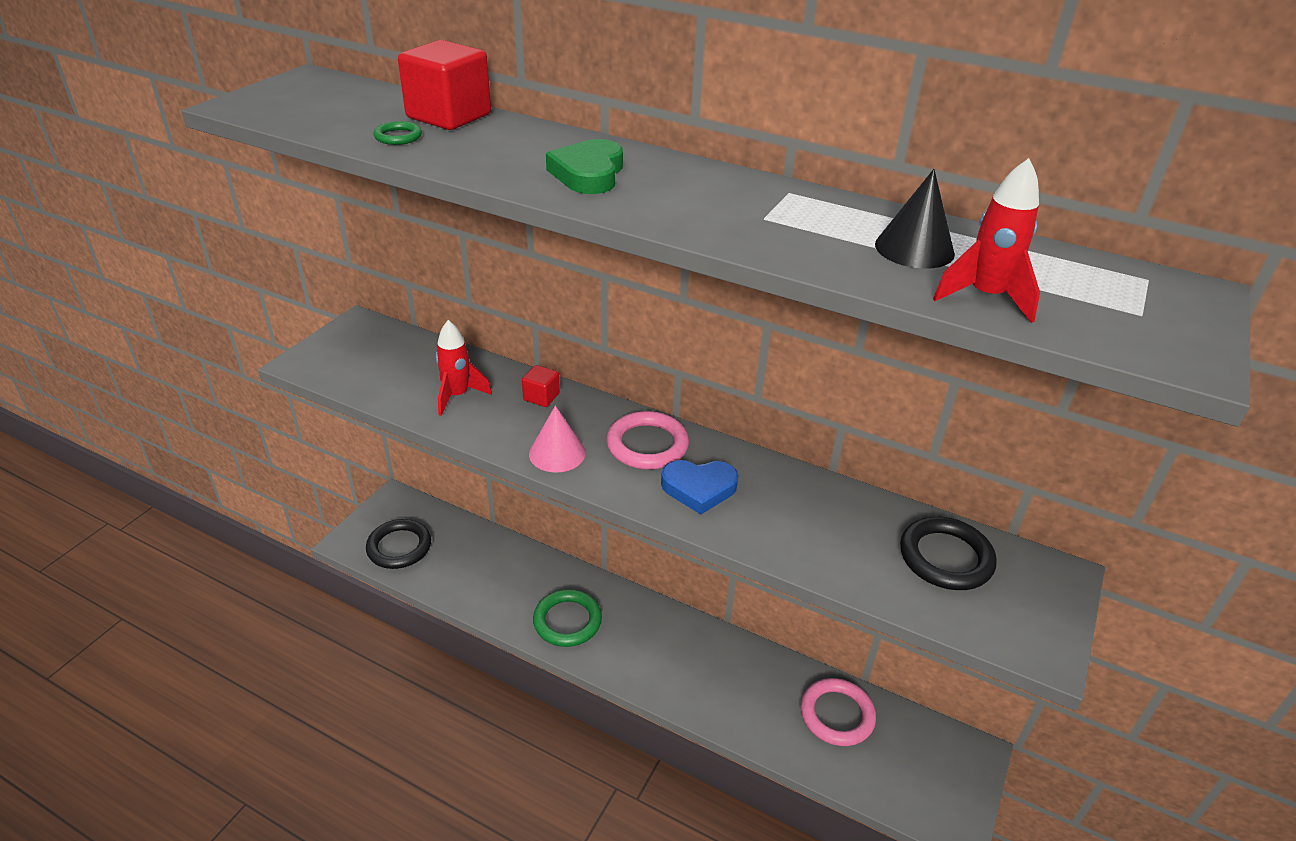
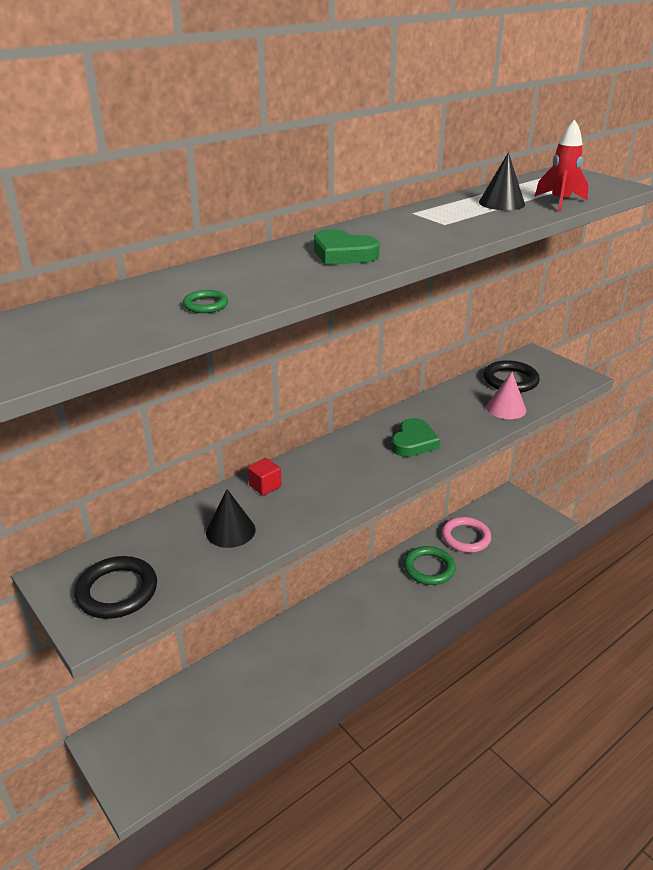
camera: 65 degrees left, 5 degrees down
(399, 547) = (170, 749): black ring -> black ring (117, 591)
(449, 116) = (178, 282): red cube -> none
(457, 396) = (230, 530): red rocket -> black cone
(557, 453) = (341, 493): pink cone -> pink cone (506, 408)
(567, 621) = (326, 647): green ring -> green ring (429, 568)
(647, 445) = (356, 451): pink ring -> none
(699, 488) = (413, 442): blue heart -> green heart

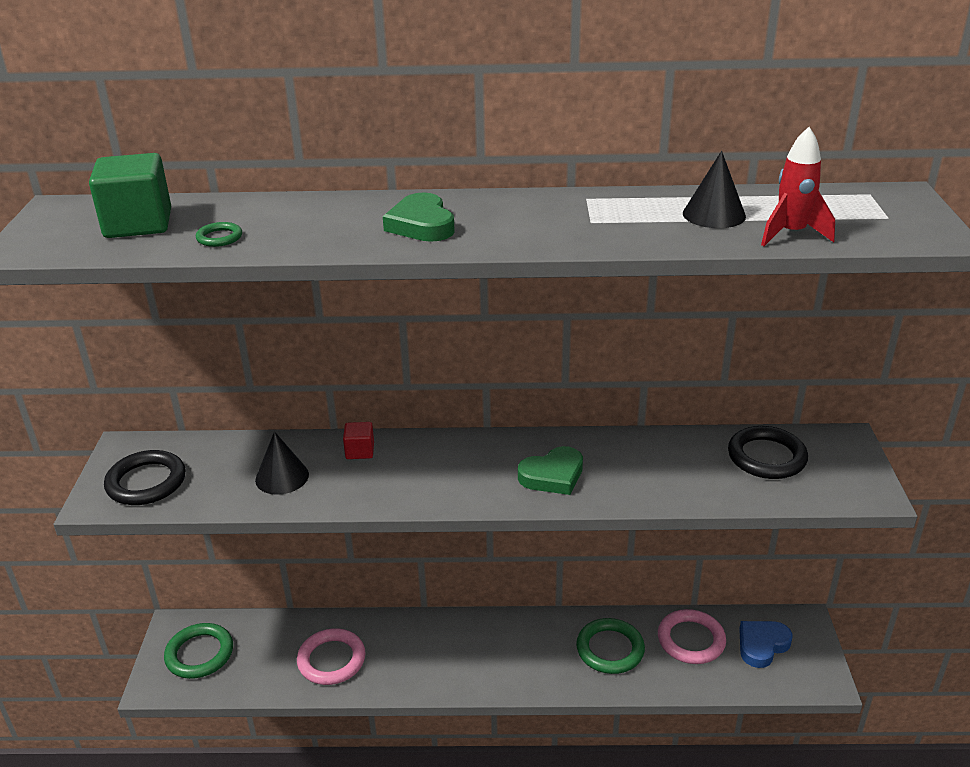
camera: 40 degrees right, 0 degrees up
(106, 318) = (138, 224): none -> green cube
(146, 746) = (199, 654): none -> green ring
(259, 684) = (331, 660): none -> pink ring
(503, 520) = (762, 645): none -> blue heart
(506, 408) = (711, 487): pink cone -> none

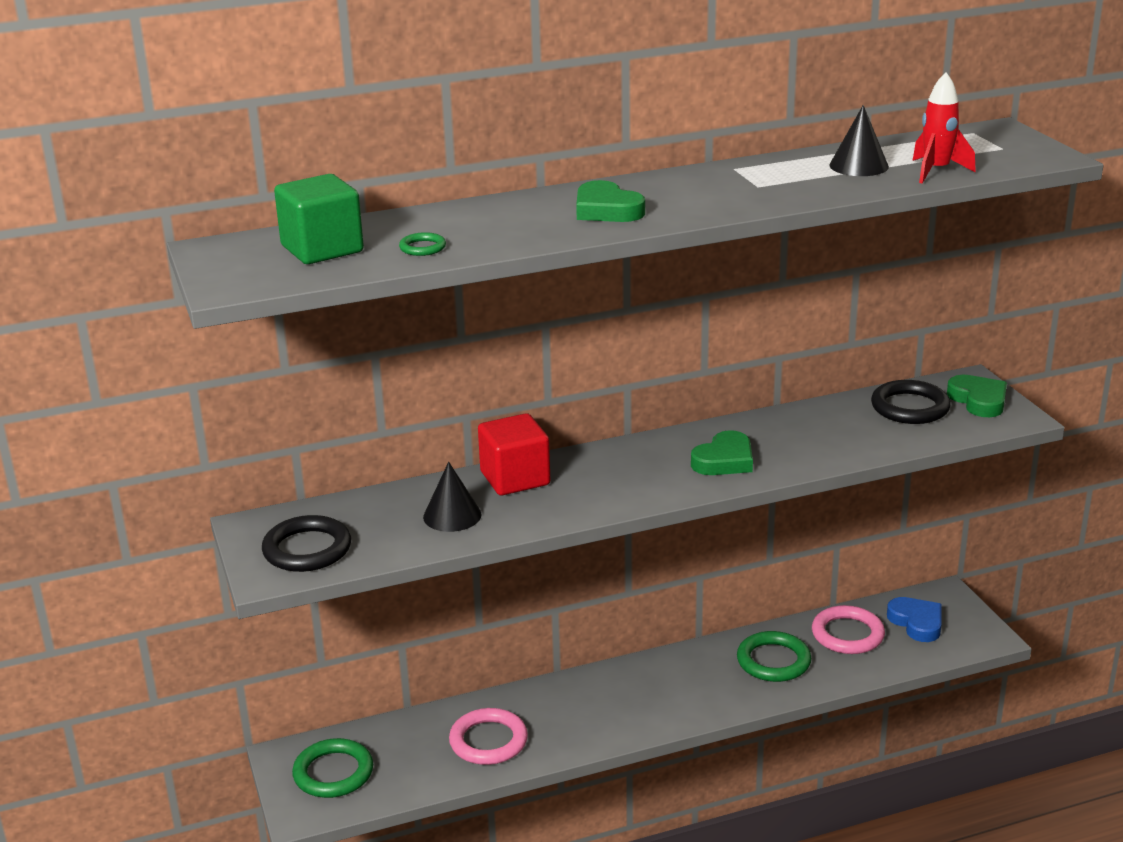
camera: 20 degrees left, 5 degrees down
(360, 451) = (515, 478): red cube -> red cube, size x1.90
(762, 645) = (916, 622): blue heart -> blue heart turned 120 degrees clockwise
(841, 464) = (978, 400): none -> green heart

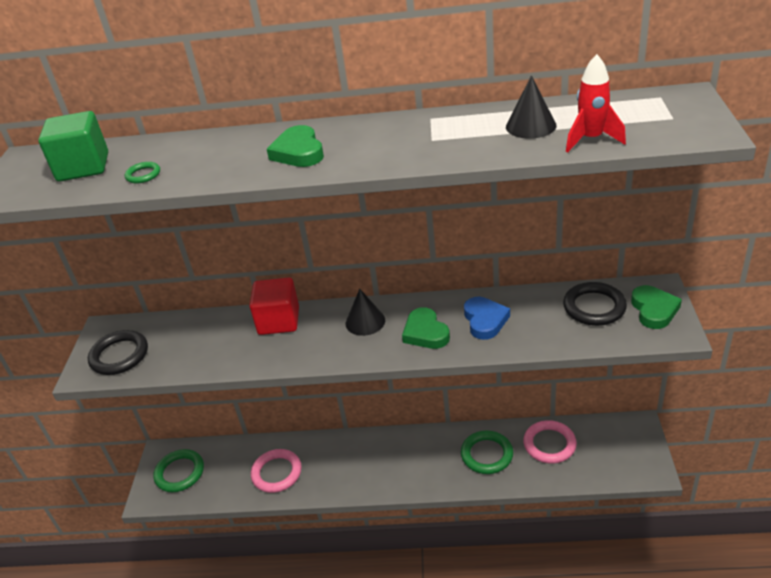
camera: 25 degrees right, 10 degrees up
(452, 515) = (220, 345): black cone -> black cone (365, 321)
(724, 460) = (425, 332): green heart -> green heart turned 90 degrees clockwise
(916, 622) = (605, 446): blue heart -> blue heart (485, 320)

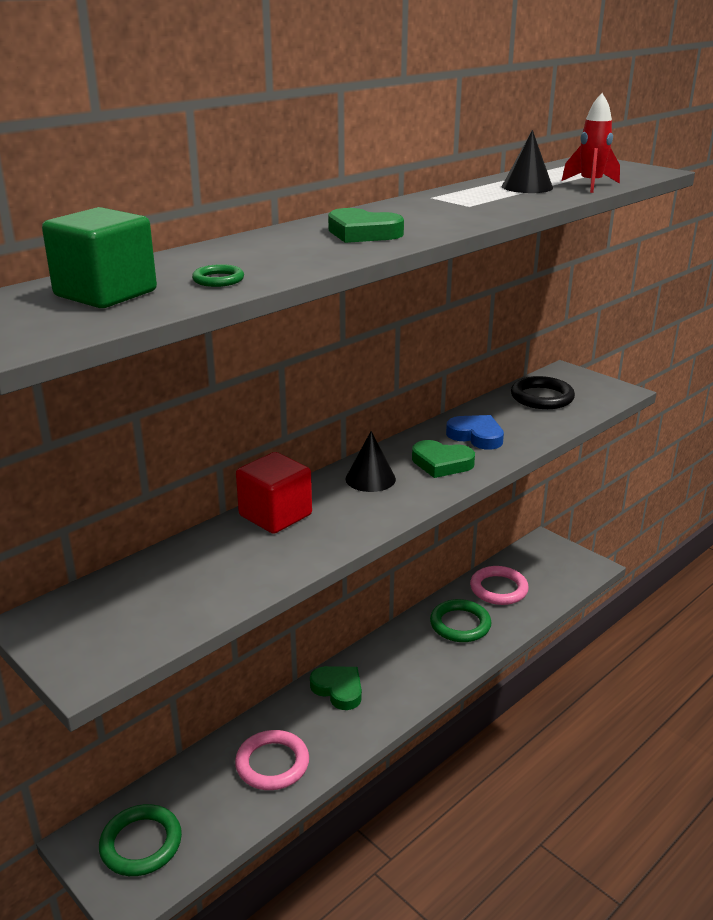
camera: 50 degrees left, 10 degrees down
(119, 356) = (113, 632): black ring -> none
(654, 310) = (583, 384): green heart -> green heart (338, 689)

